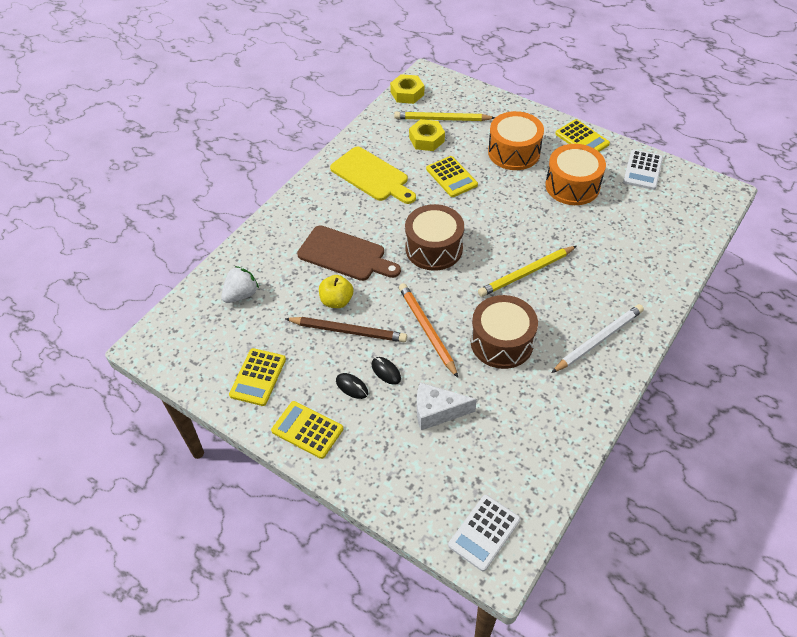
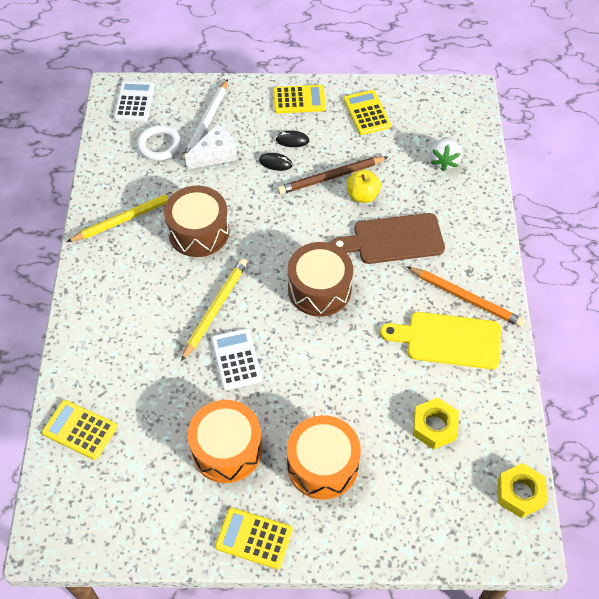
camera: 145 degrees right, 5 degrees up
(427, 330) = (268, 210): orange pencil -> orange pencil (465, 298)
(442, 119) = (442, 471): yellow pencil -> yellow pencil (127, 218)
(451, 177) = (366, 386): yellow calculator -> yellow calculator (80, 430)
(487, 455) = (159, 145): none -> white ring
(598, 340) = (115, 276): white pencil -> white pencil (206, 122)
(642, 170) = (155, 524): white calculator -> white calculator (236, 359)

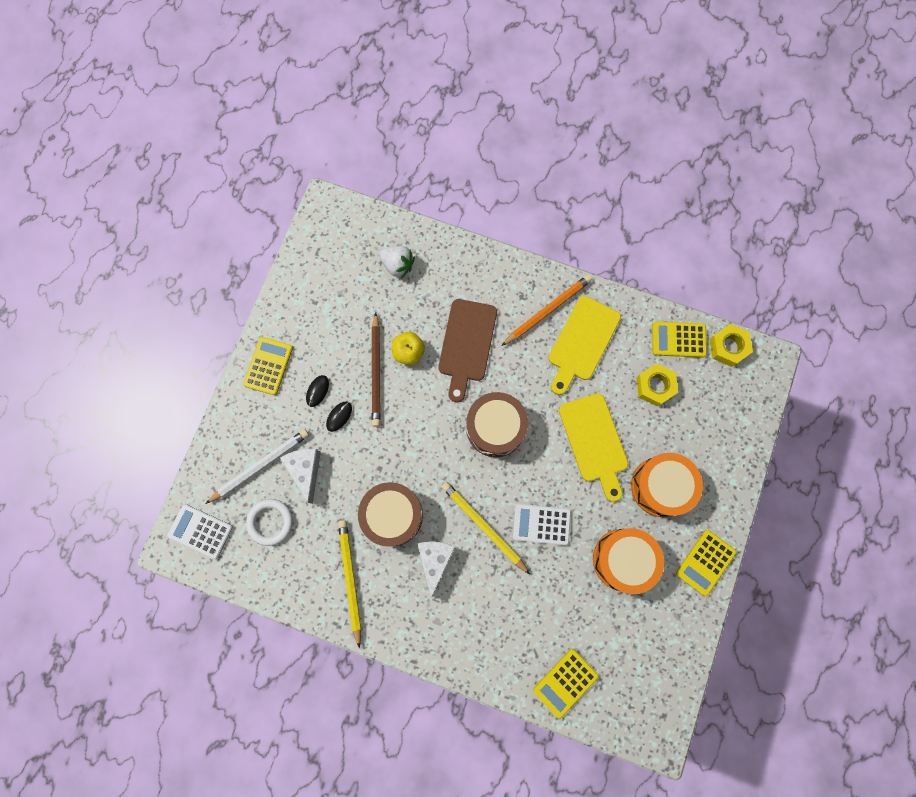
camera: 70 degrees left, 20 degrees up
(167, 278) = (435, 560): none -> white cheese
(206, 122) = (260, 466): white pencil -> white pencil turned 75 degrees counterclockwise
(344, 383) = (594, 442): none -> yellow cutting board
(366, 113) = (312, 309): yellow calculator -> yellow calculator (678, 339)

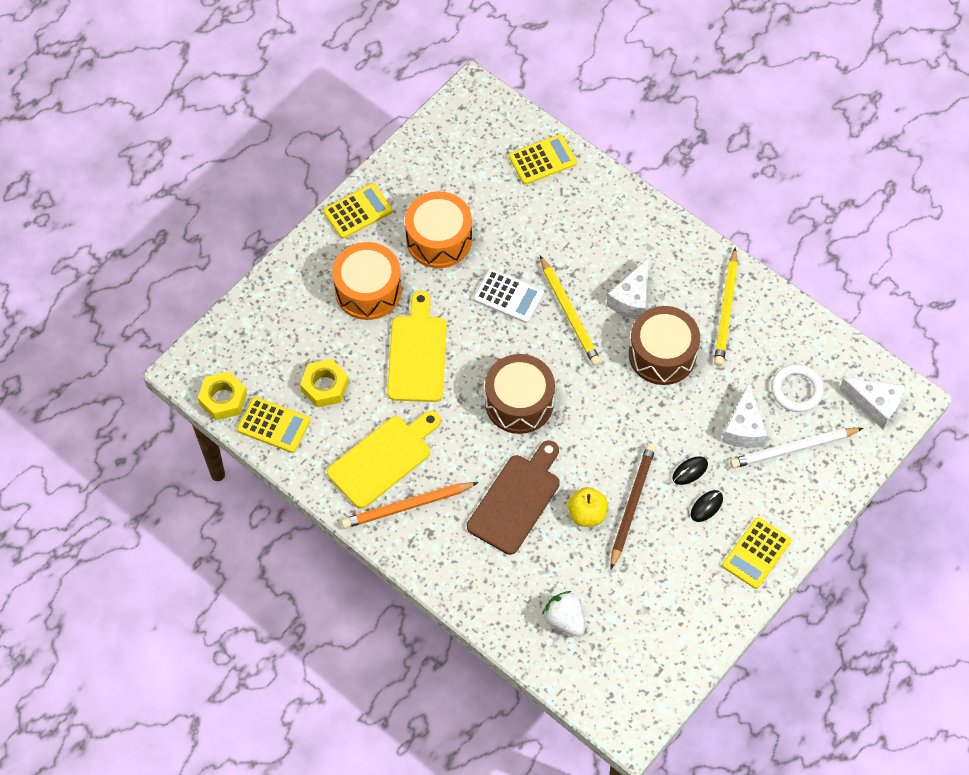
camera: 160 degrees left, 15 degrees down
(200, 531) = (875, 405): white calculator -> white cheese

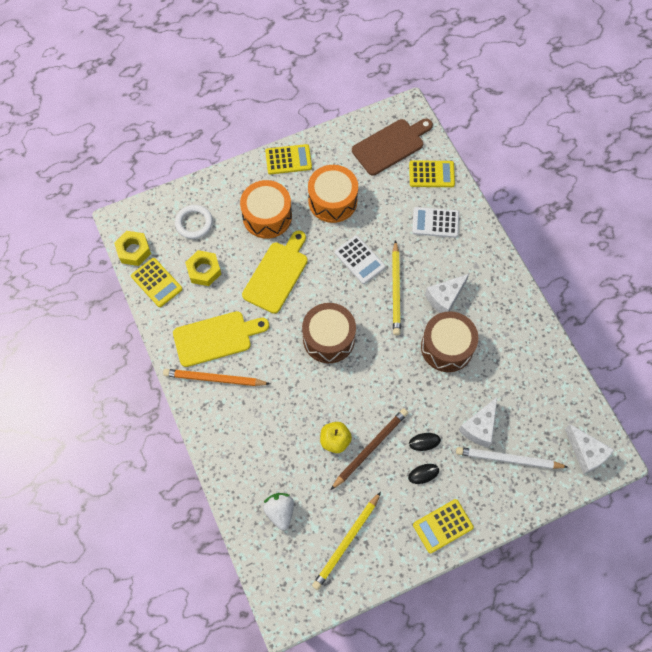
camera: 25 degrees right, 5 degrees up
(516, 500) = (291, 408): brown cutting board -> brown cutting board (391, 145)
(576, 216) = (435, 222): none -> white calculator
(726, 310) = (509, 334): yellow pencil -> yellow pencil (346, 541)
(796, 390) = (532, 416): white ring -> white ring (194, 223)

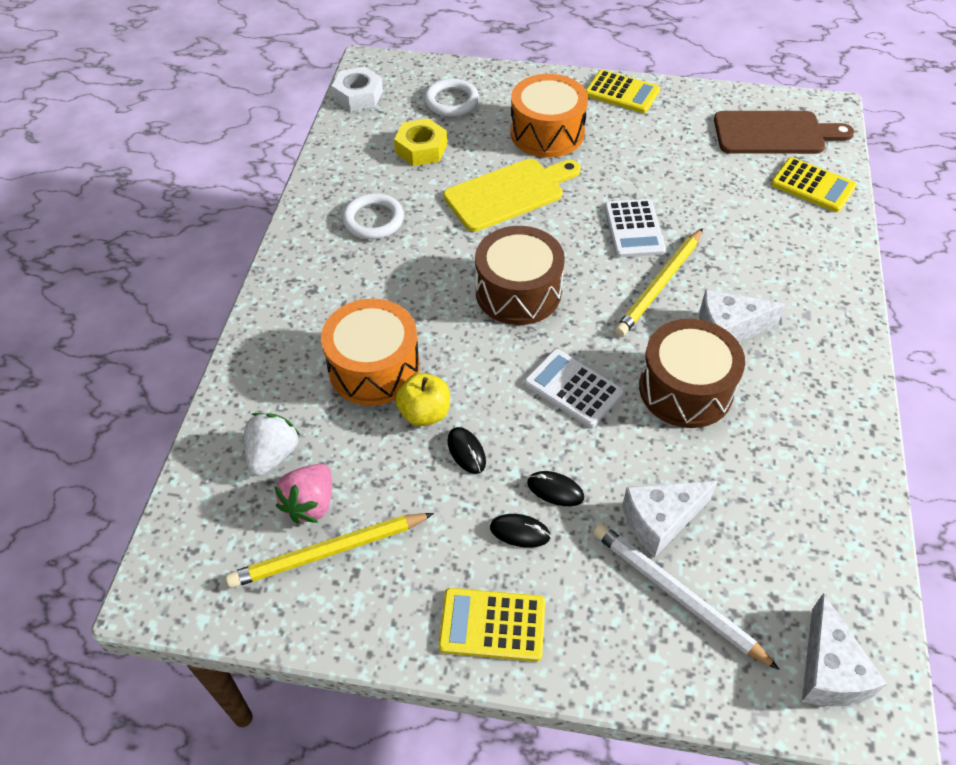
camera: 35 degrees right, 15 degrees down
(134, 251) = (358, 96): yellow nut -> white nut
(156, 282) = (355, 135): yellow calculator -> none
(215, 379) = (332, 260): orange pencil -> none
(216, 338) = (373, 220): yellow cutting board -> white ring
(319, 524) = (310, 504): none -> pink strawberry
(332, 201) = (647, 154): orange drum -> orange drum (374, 368)
(370, 448) = (466, 451): brown pencil -> black mouse
(435, 222) = (778, 238): white calculator -> white calculator (573, 388)

